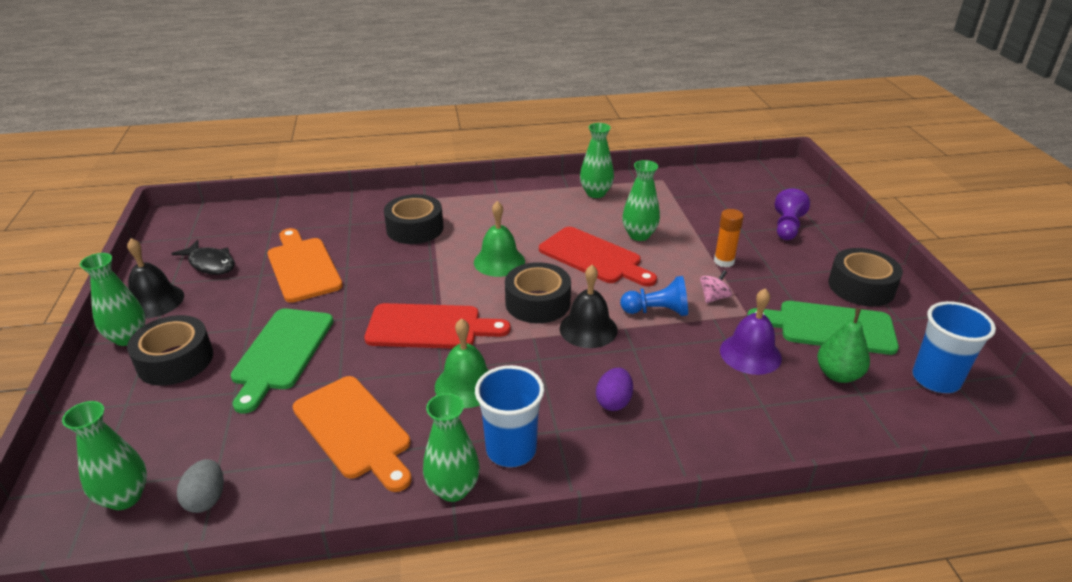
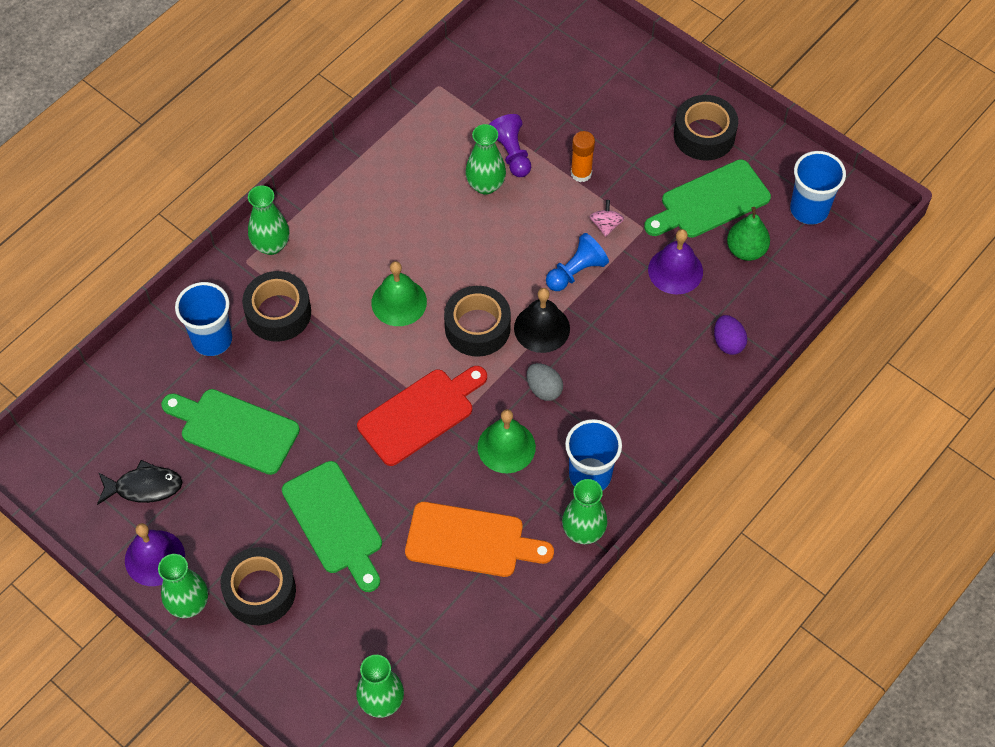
camera: 40 degrees left, 25 degrees up
(154, 301) = (154, 558): black bell -> purple bell
(206, 499) = (436, 660): grey egg -> grey egg (544, 389)
(303, 267) = (234, 429): orange cutting board -> green cutting board
(358, 220) = (212, 339): none -> blue cup
(593, 257) = (473, 241): red cutting board -> none
(596, 193) = (395, 148): green vase -> green vase (271, 245)
(613, 402) = (620, 385): purple egg -> purple egg (728, 342)
(787, 227) = (599, 89): purple pawn -> purple pawn (511, 153)

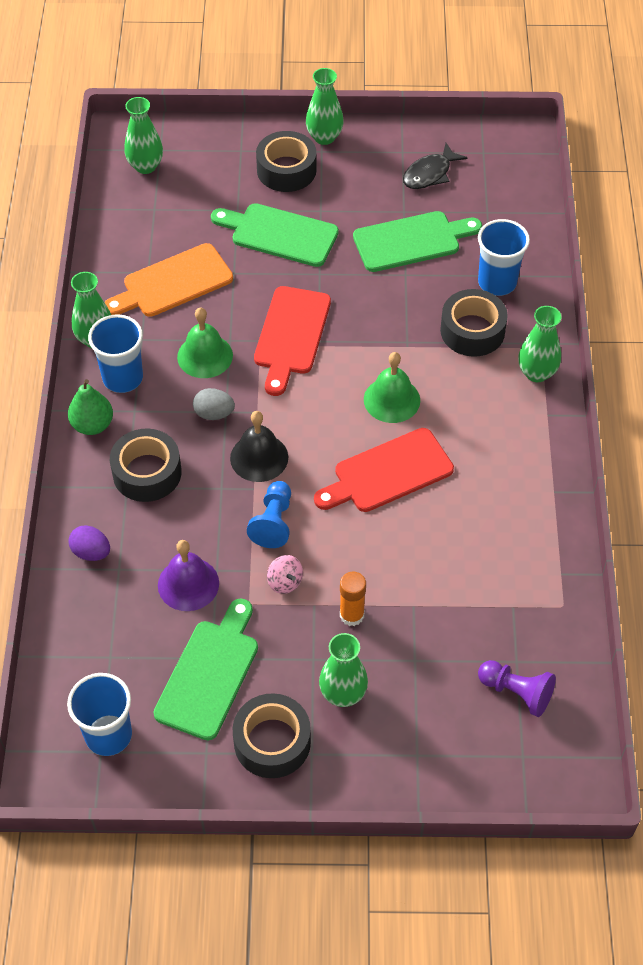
camera: 140 degrees right, 5 degrees down
(154, 558) = (375, 145): purple bell -> none
(459, 249) = (388, 473): none -> red cutting board
(477, 327) = (311, 423): black tape -> black tape (147, 473)
(485, 185) = (423, 543): green vase -> green vase (343, 694)
(511, 153) = (431, 588): purple pawn -> purple pawn (516, 692)
(746, 250) = (139, 649): green pear -> green pear (92, 425)

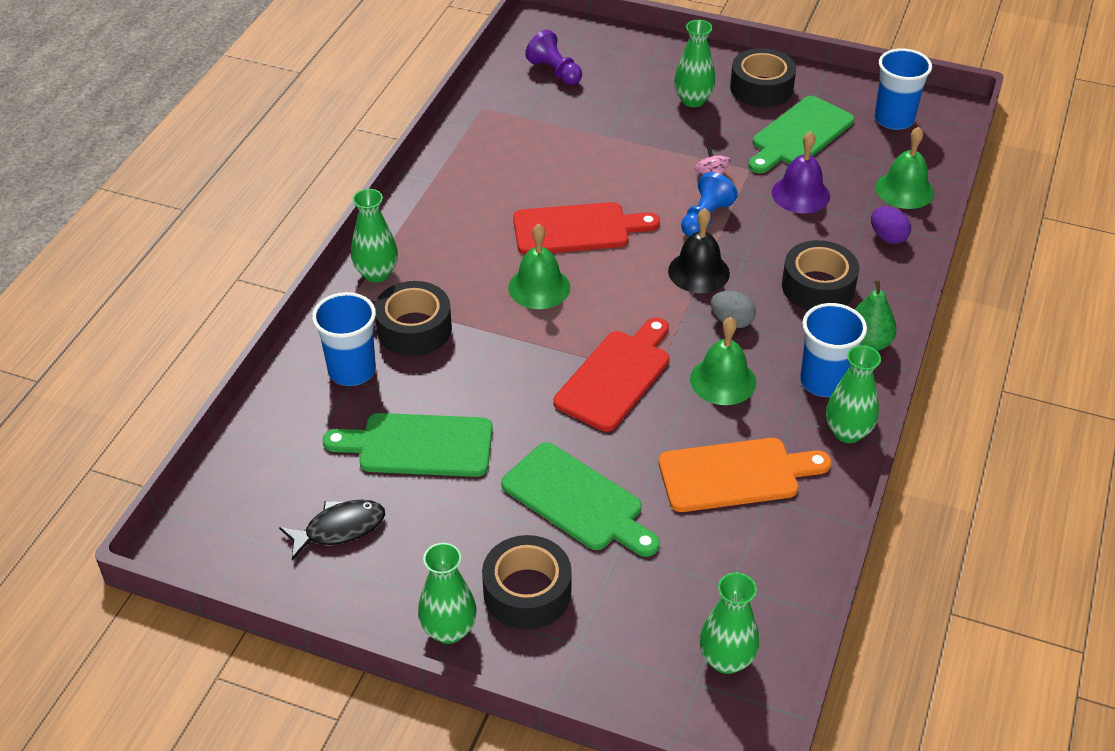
camera: 160 degrees left, 10 degrees down
(82, 623) = (904, 190): none -> green bell
(351, 615) = (663, 142): orange glue stick -> none

